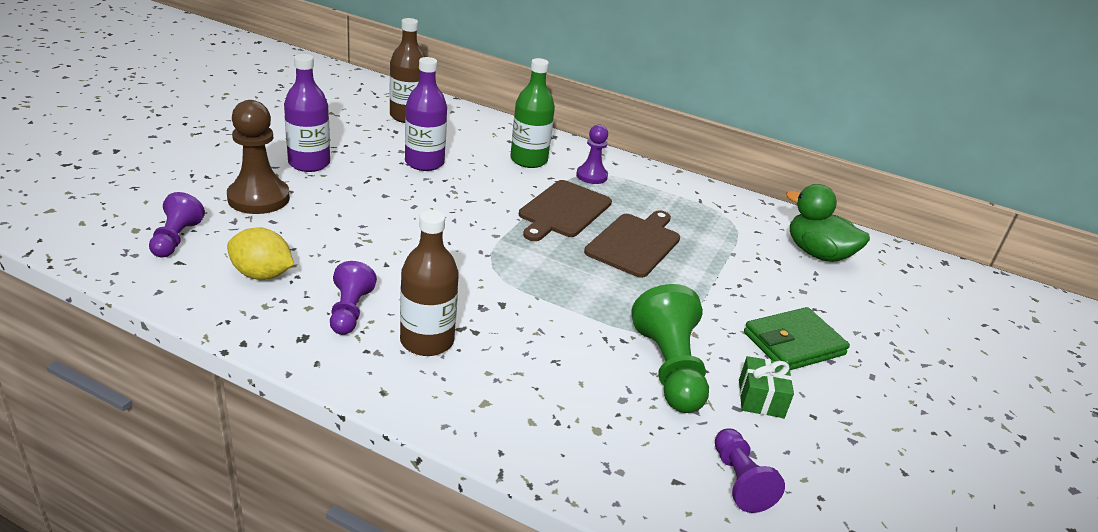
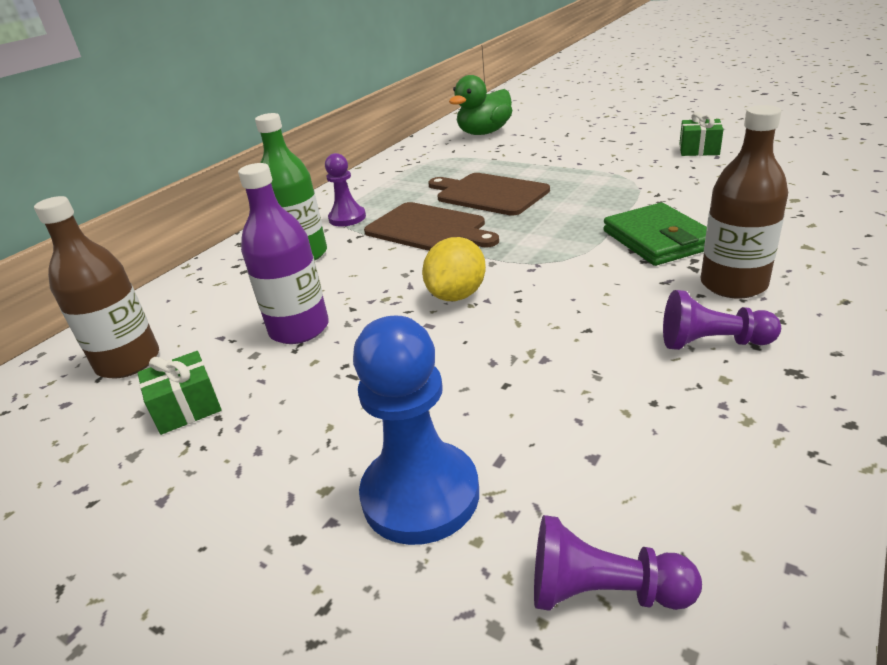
camera: 75 degrees left, 0 degrees up
(259, 198) = (420, 495): brown pawn -> blue pawn
(262, 274) = (669, 439): yellow lemon -> yellow lemon (457, 295)
(309, 163) = (284, 450): purple bottle -> none
(357, 136) = (186, 407): none -> green gift
(669, 368) = (685, 177): green pawn -> none
(739, 481) = (802, 155): purple pawn -> none
(793, 343) = (619, 140): green wallet -> green wallet (657, 239)

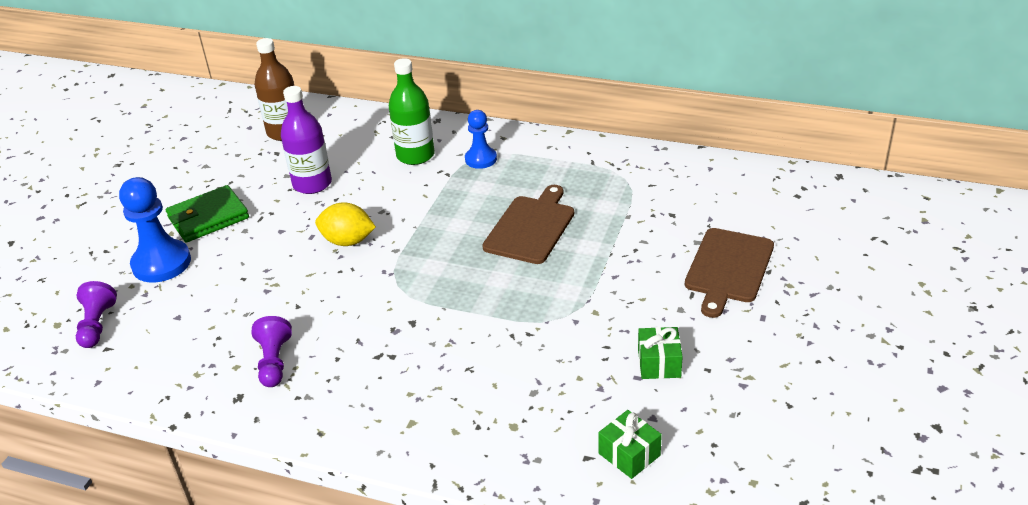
camera: 75 degrees right, 5 degrees up
(186, 407) = (239, 168): green gift -> green gift (629, 454)
(347, 218) = (481, 159): purple pawn -> blue pawn
(429, 229) = (457, 207): brown cutting board -> brown cutting board (728, 268)
(484, 133) = (711, 196): green duck -> none
(657, 239) = (429, 335): green wallet -> green wallet (208, 218)
(733, 284) = (349, 375): brown bottle -> none

